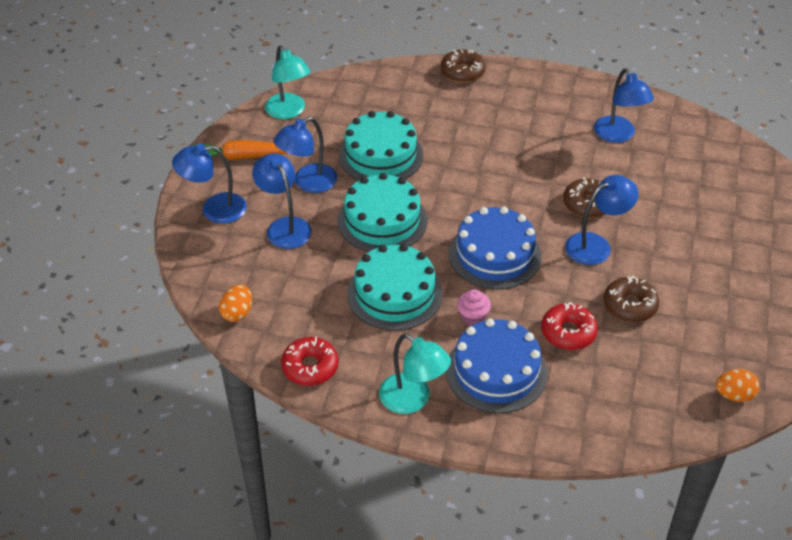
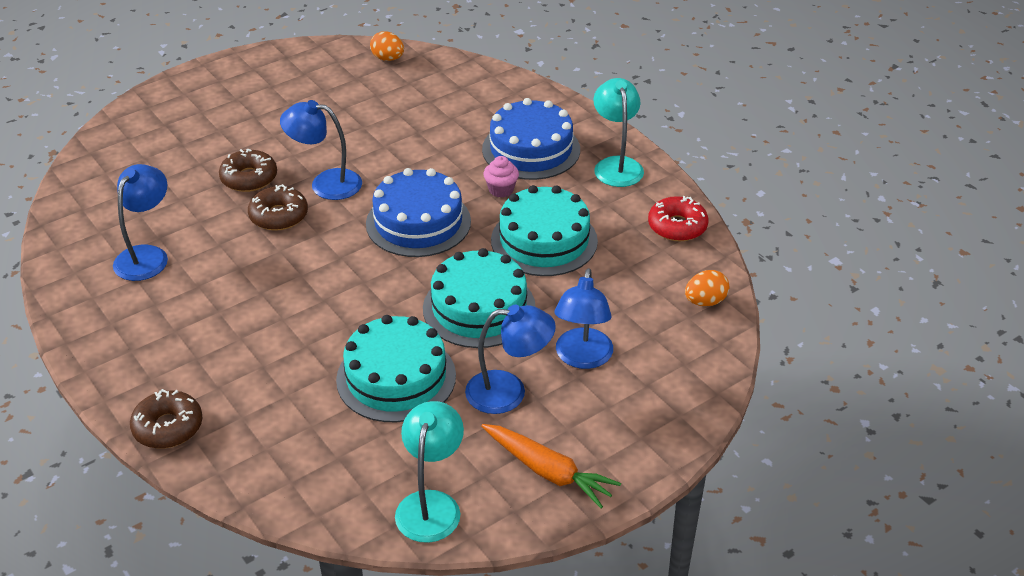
camera: 140 degrees left, 5 degrees down
(214, 209) = (640, 422): blue lamp -> none
(568, 332) = (442, 143): red donut -> none
(630, 305) = (370, 134): brown donut -> brown donut (249, 178)

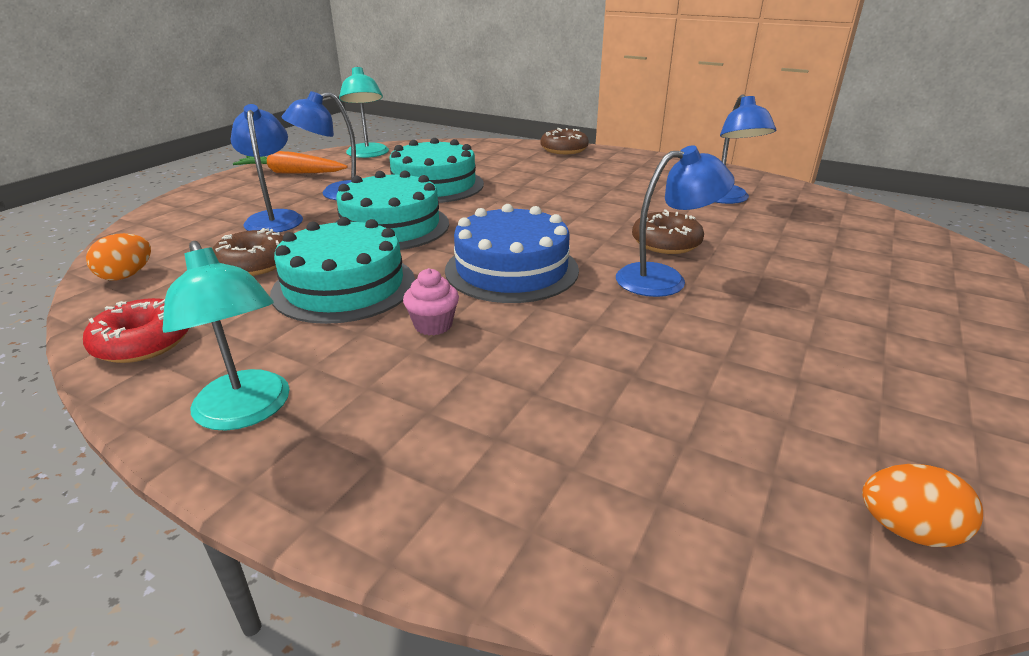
camera: 155 degrees right, 10 degrees down
(249, 178) = (753, 263): brown donut -> brown donut (254, 264)
(531, 149) = (419, 397): blue cake -> none

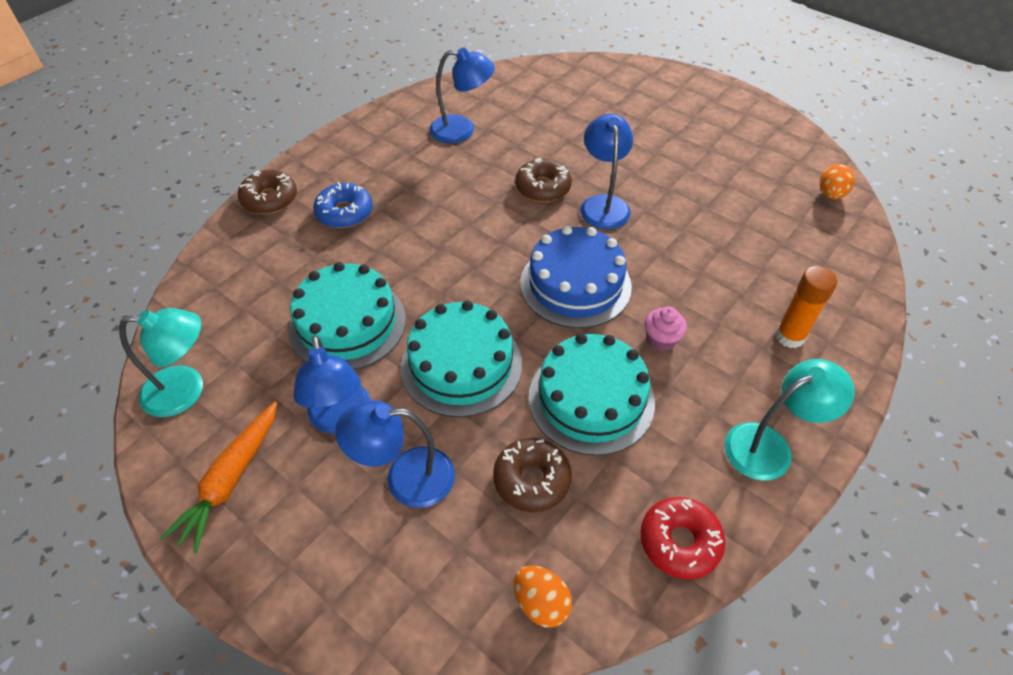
camera: 80 degrees left, 20 degrees up
(454, 441) = (789, 336): none -> orange glue stick
(563, 171) = (344, 212): none -> blue donut

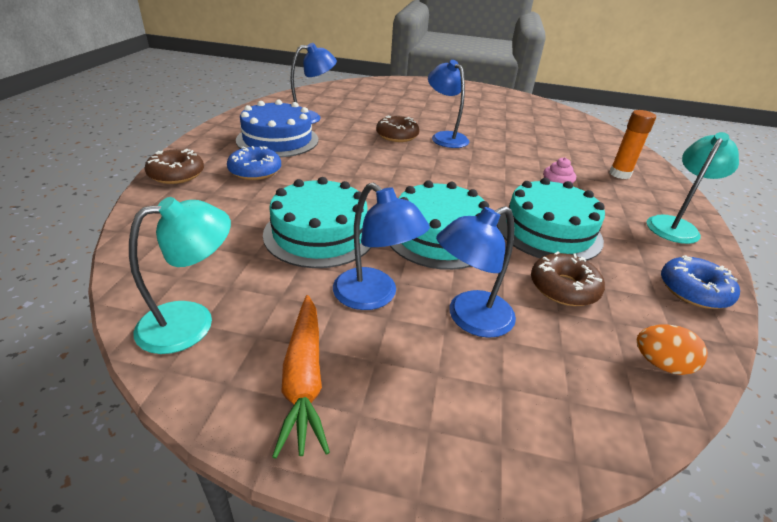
camera: 30 degrees left, 15 degrees down
(575, 284) = (470, 176): blue cake -> blue cake (277, 140)
(679, 542) = (693, 290): red donut -> blue donut
(831, 194) = (564, 115): orange egg -> none

